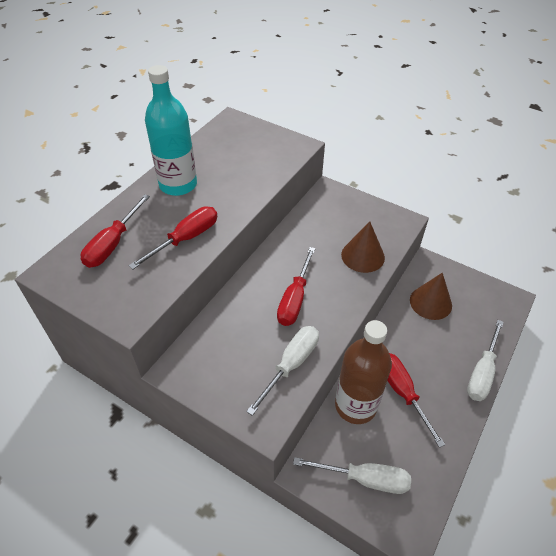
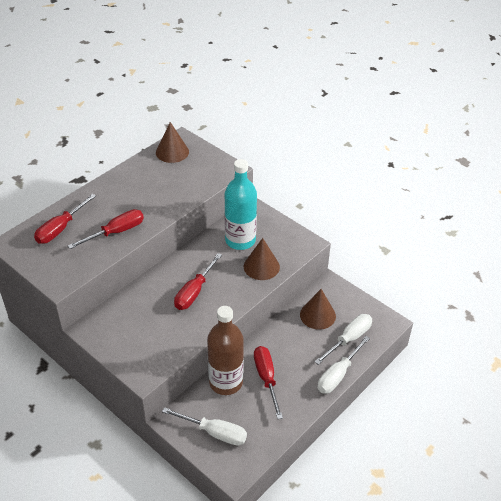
camera: 10 degrees right, 5 degrees down
(178, 185) = (121, 189): turquoise bottle -> turquoise bottle (240, 240)
(226, 135) = (172, 152): none -> brown cone
(291, 365) = (175, 338): white screwdriver -> white screwdriver (349, 339)

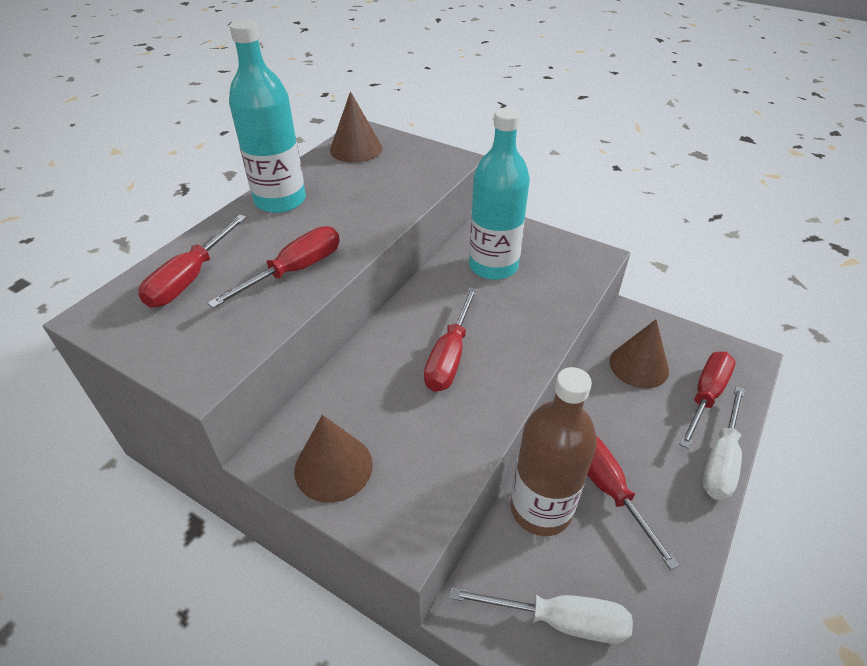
camera: 10 degrees left, 0 degrees up
(118, 185) = (280, 200): none -> turquoise bottle
(261, 266) = (543, 300): brown cone -> brown cone (333, 467)
(349, 339) = (705, 396): white screwdriver -> red screwdriver

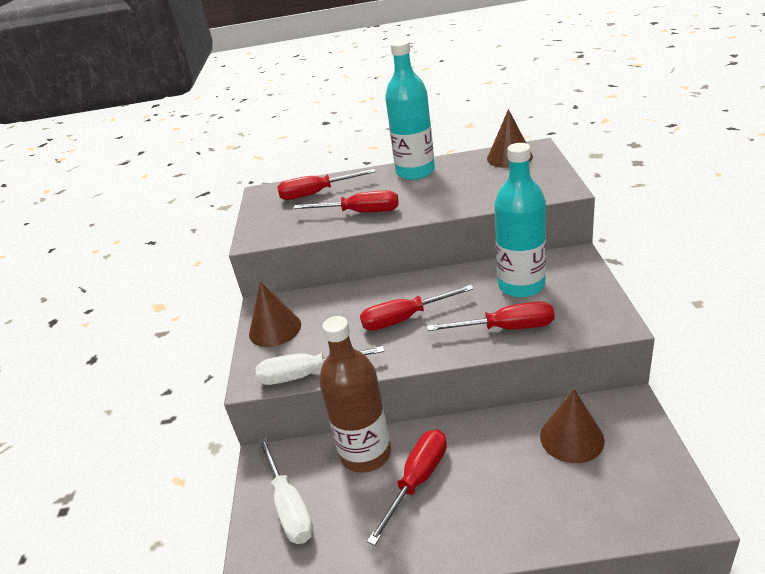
camera: 60 degrees right, 10 degrees down
(705, 396) = (591, 498): red screwdriver -> red screwdriver (506, 328)
(721, 460) = (523, 540): white screwdriver -> white screwdriver (306, 374)

